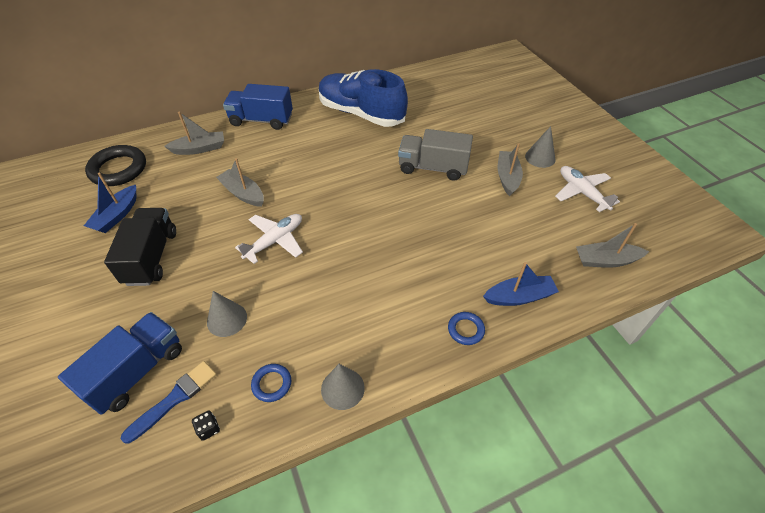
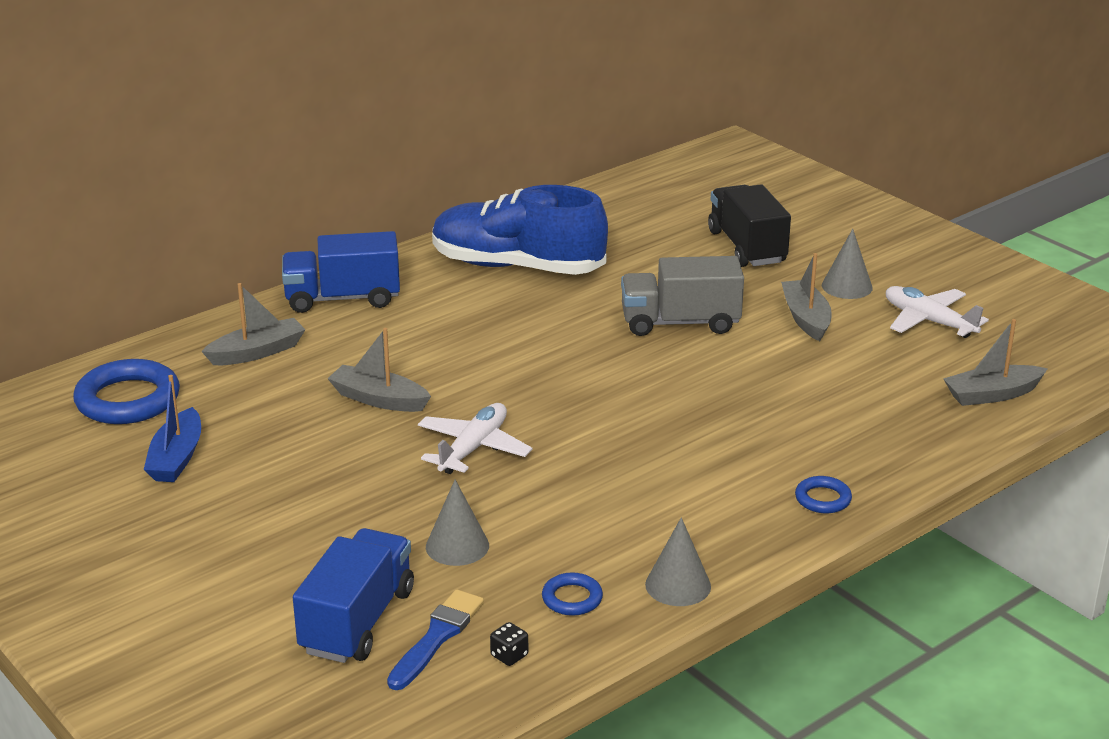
camera: 15 degrees left, 20 degrees down
(118, 169) = (128, 400): black ring -> blue ring
(151, 257) = (280, 498): black truck -> black truck (747, 247)
(519, 297) = (884, 453): blue boat -> none

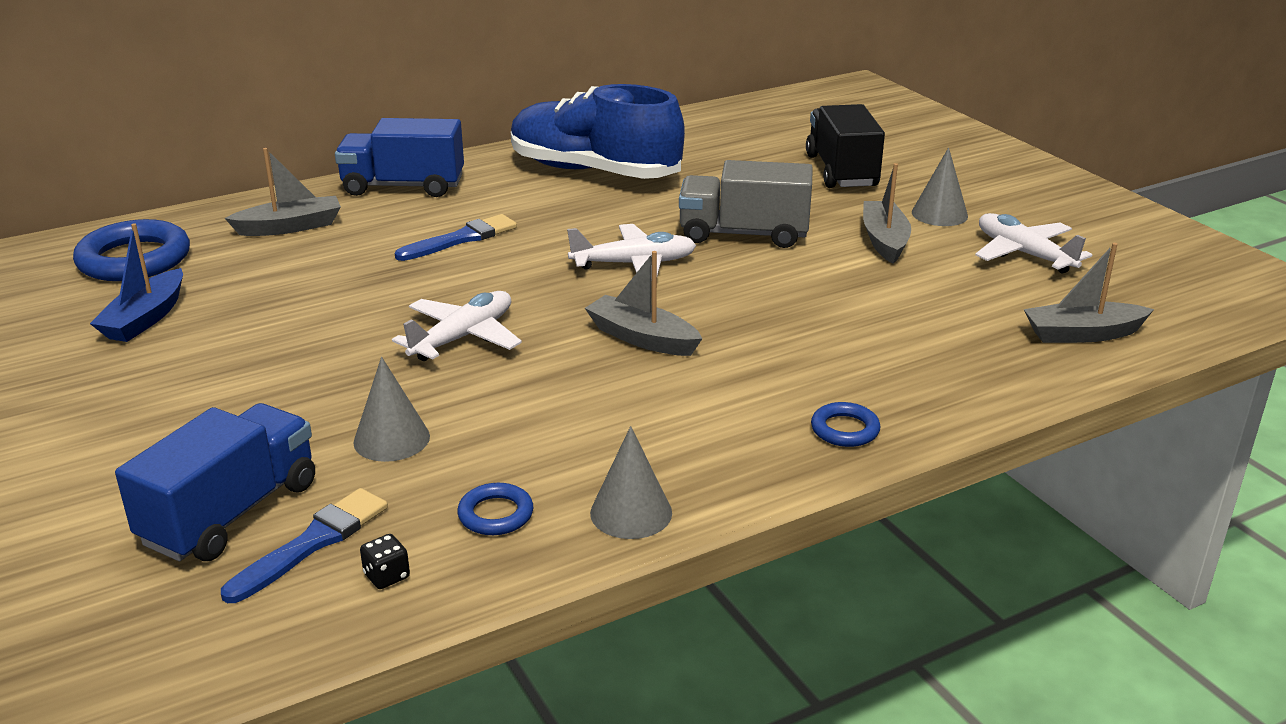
camera: 10 degrees right, 0 degrees up
(379, 399) = (388, 280): grey boat -> grey boat (642, 338)
(425, 350) = (461, 239): none -> blue brush
(593, 362) = (634, 264): none -> white plane

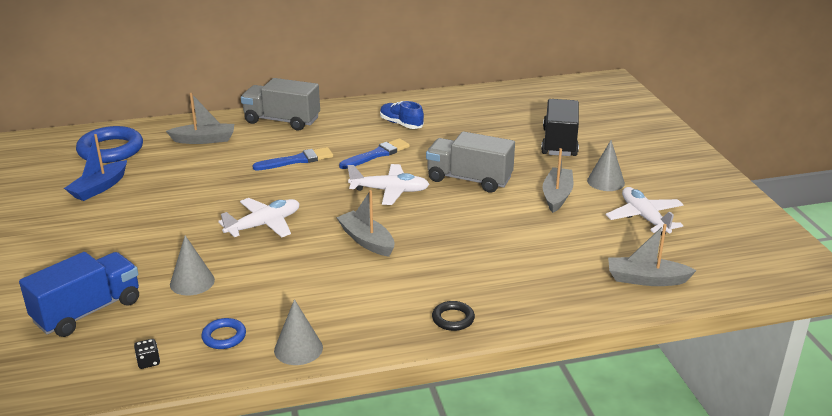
camera: 15 degrees right, 0 degrees up
(312, 543) = (120, 336): blue brush -> blue brush (377, 154)
(403, 186) = (282, 121): blue truck -> grey truck
(594, 171) = (401, 124): blue shoe -> blue shoe, size x0.45
(845, 429) = (453, 319): blue ring -> black ring

